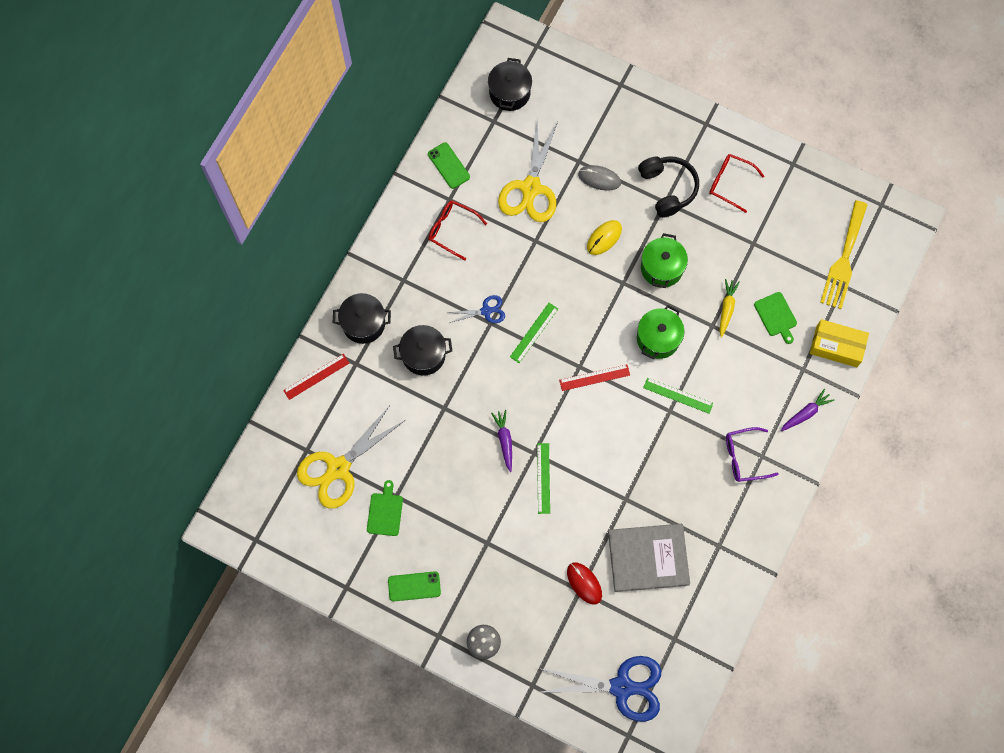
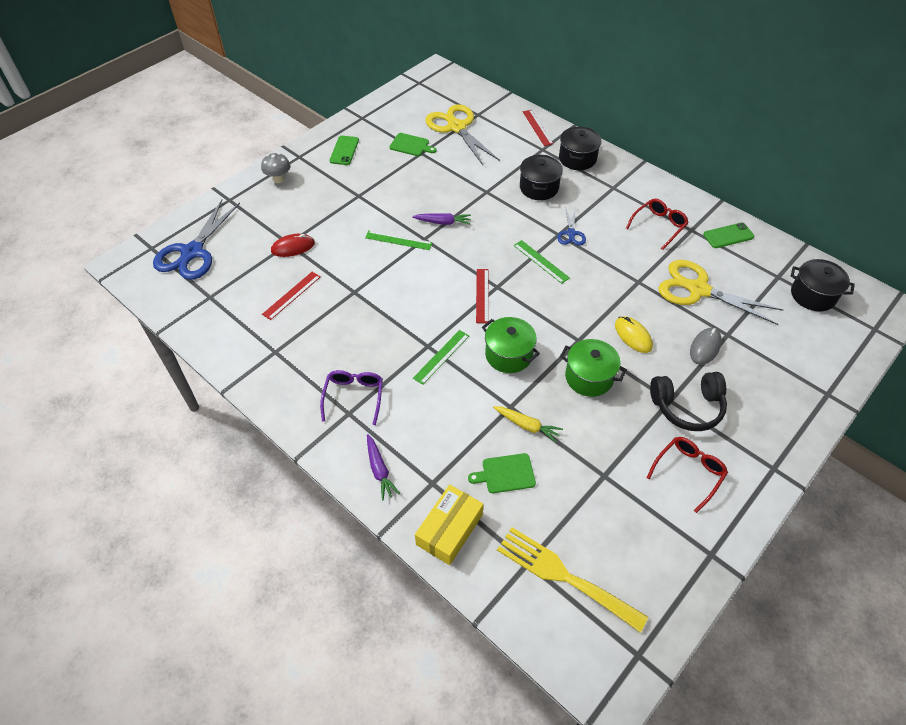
camera: 105 degrees right, 20 degrees down
(648, 558) = (291, 295): grey book -> red ruler

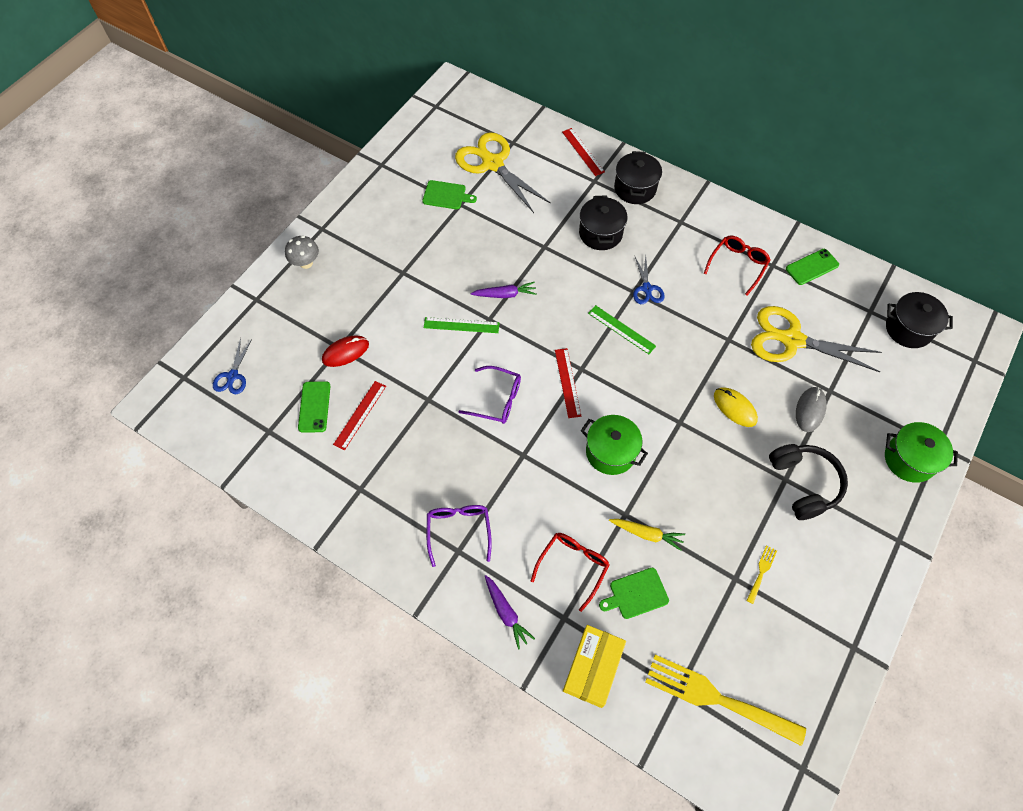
camera: 10 degrees left, 10 degrees up
(192, 252) = (233, 376): blue scissors -> blue scissors, size x0.50
(344, 150) = (372, 213): green phone -> green phone (314, 407)
(415, 300) = (497, 400): none -> purple glasses
(441, 356) = (540, 466): green ruler -> none
(589, 377) = (699, 465): green pot -> green pot (909, 459)
(631, 474) = (761, 571): none -> yellow fork
(687, 406) = (803, 484): black headphones -> black headphones turned 90 degrees counterclockwise
(688, 472) = (817, 560): red glasses -> red glasses (573, 566)

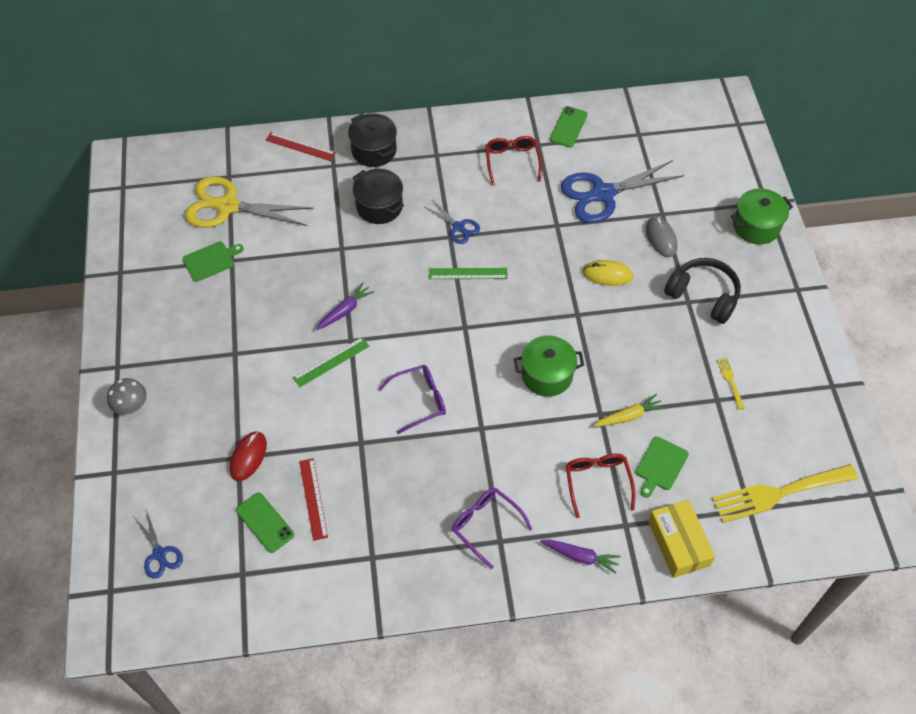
camera: 40 degrees left, 5 degrees down
(567, 382) = (464, 345): red ruler -> none
(792, 340) = (603, 194): yellow scissors -> blue scissors
(908, 329) = (675, 130): black pot -> none

